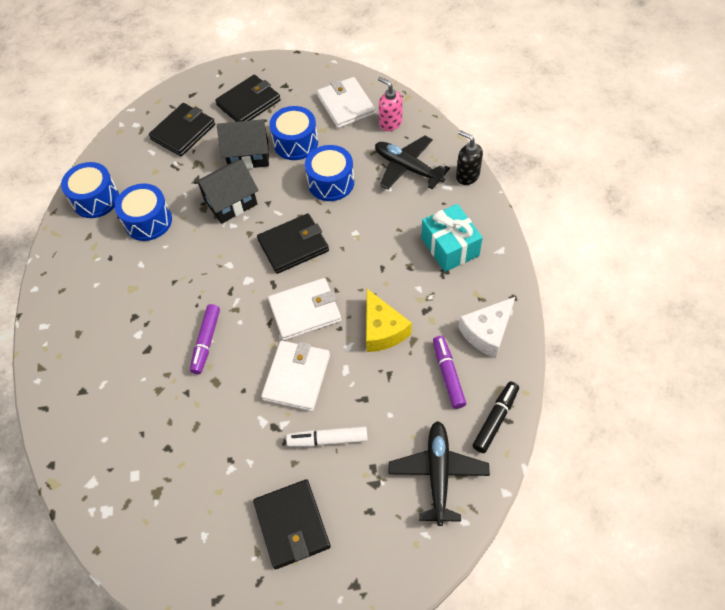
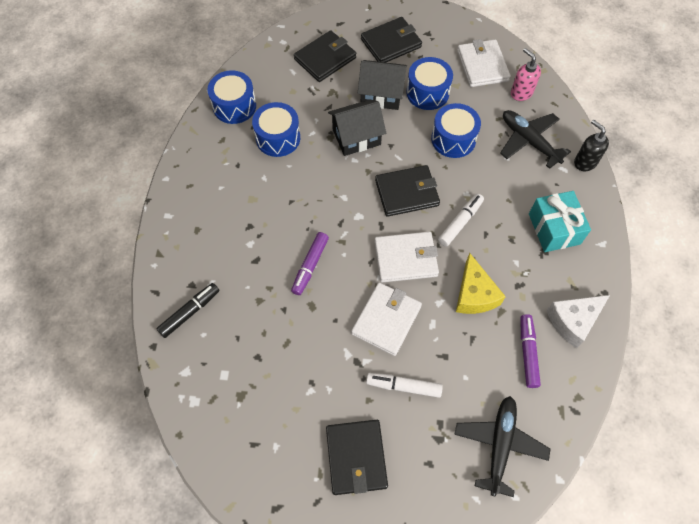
camera: 10 degrees right, 5 degrees up
(354, 262) = (460, 222): none -> white marker
(495, 419) = (563, 407): black marker -> black marker (190, 312)

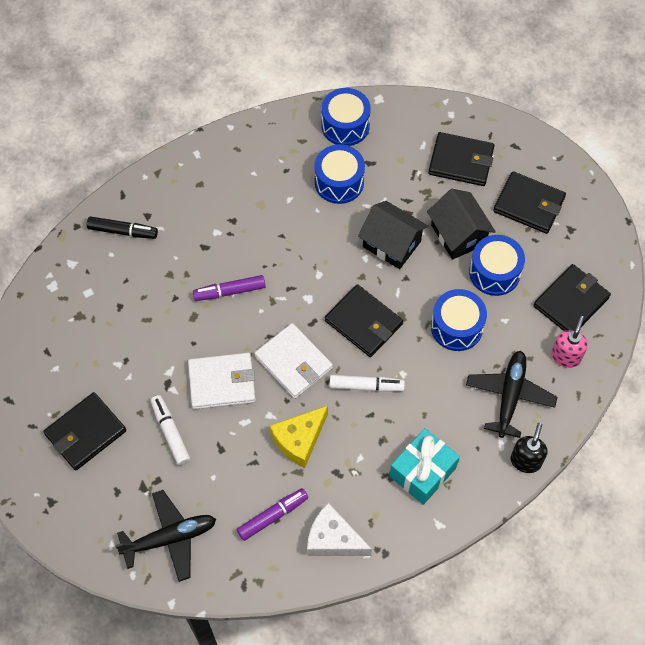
camera: 55 degrees right, 0 degrees up
(482, 66) = (571, 302): white wallet -> black wallet

